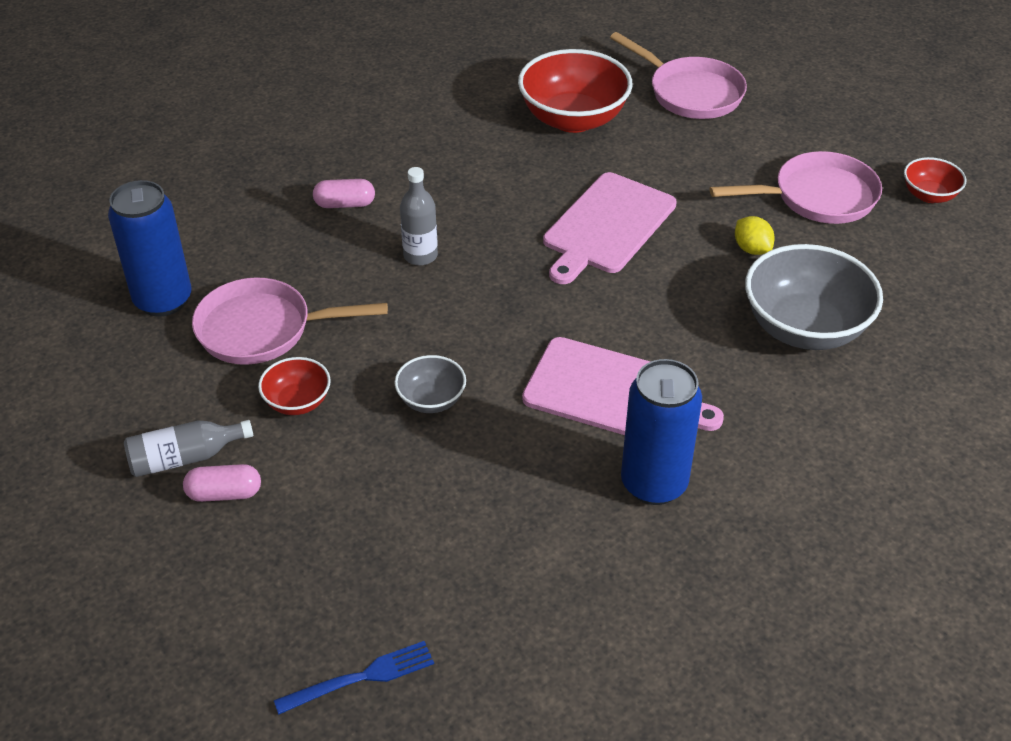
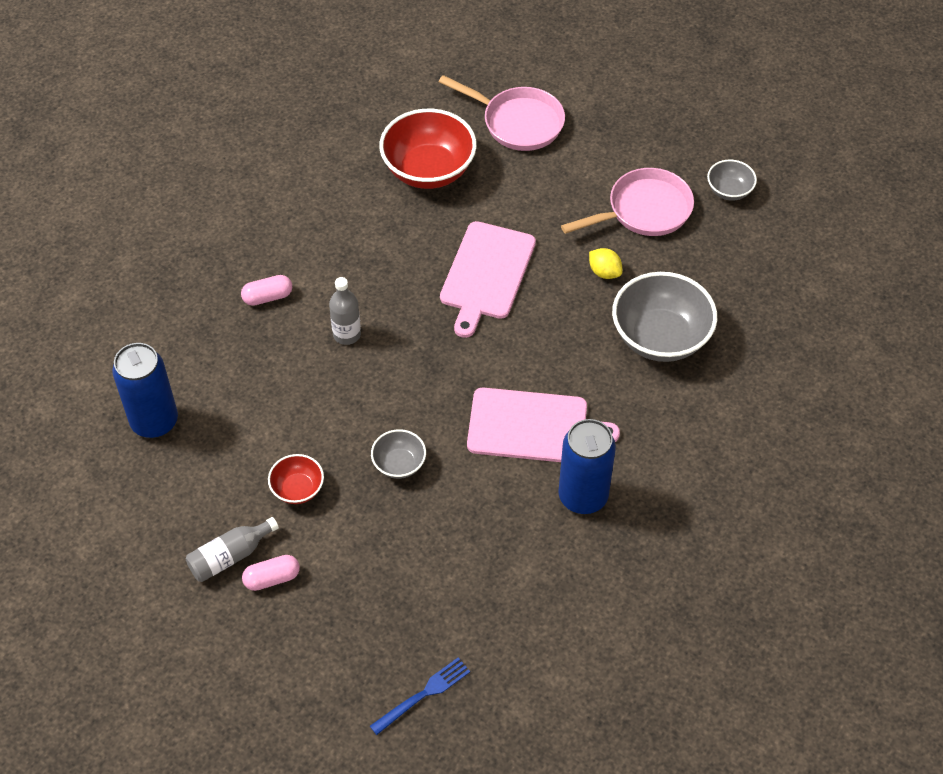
camera: 15 degrees left, 10 degrees up
(263, 329) = (246, 431): pink pan -> none
(929, 195) = (729, 191): red bowl -> grey bowl

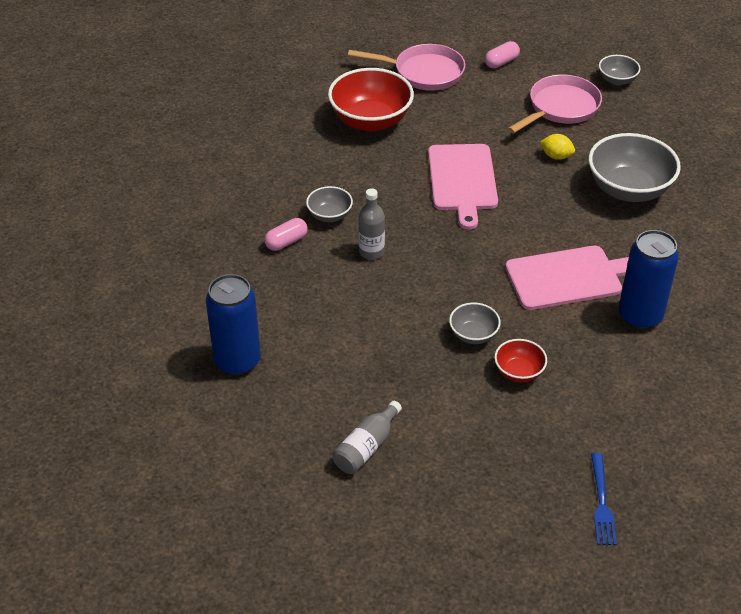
camera: 20 degrees left, 10 degrees down
(272, 578) = (414, 453): pink capsule -> pink capsule (501, 62)
(297, 489) = (396, 378): red bowl -> red bowl (519, 372)
(327, 277) = (329, 215): none -> grey bowl
(424, 694) = (602, 503): blue fork -> blue fork turned 150 degrees clockwise

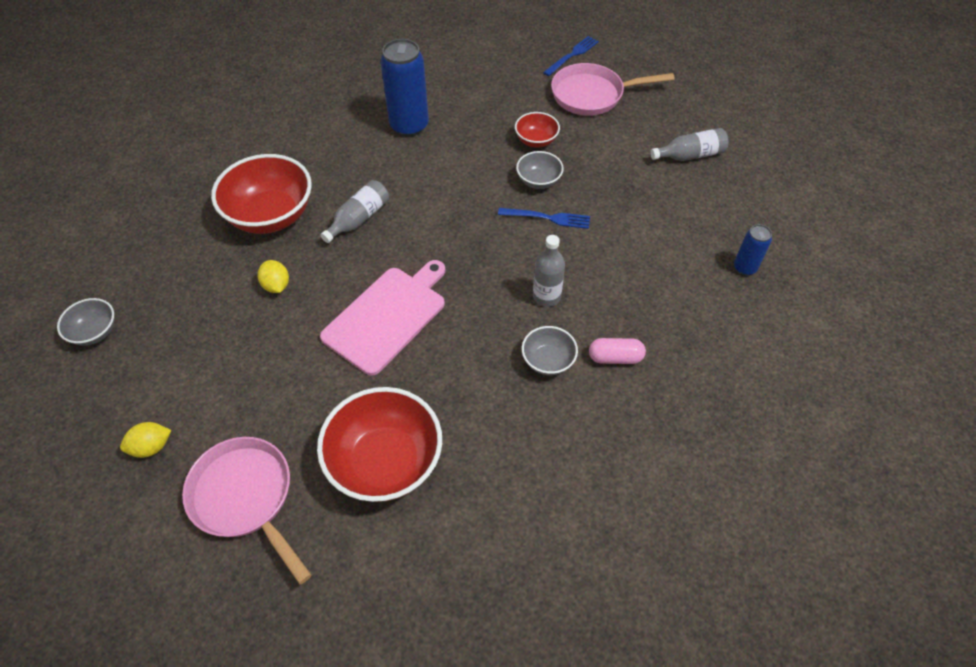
camera: 140 degrees left, 10 degrees up
(237, 361) = (744, 268): blue can -> blue can, size x0.53
(431, 308) = (548, 218): none -> blue fork
(501, 62) = (151, 447): pink capsule -> yellow lemon
(560, 108) = (193, 337): pink pan -> pink pan (592, 95)
(567, 223) = (359, 219): none -> grey bottle
(567, 277) = (419, 179): pink cutting board -> none
(628, 189) = (271, 215): grey bowl -> red bowl

